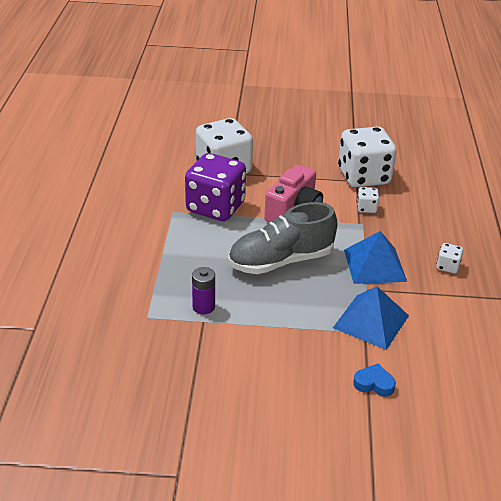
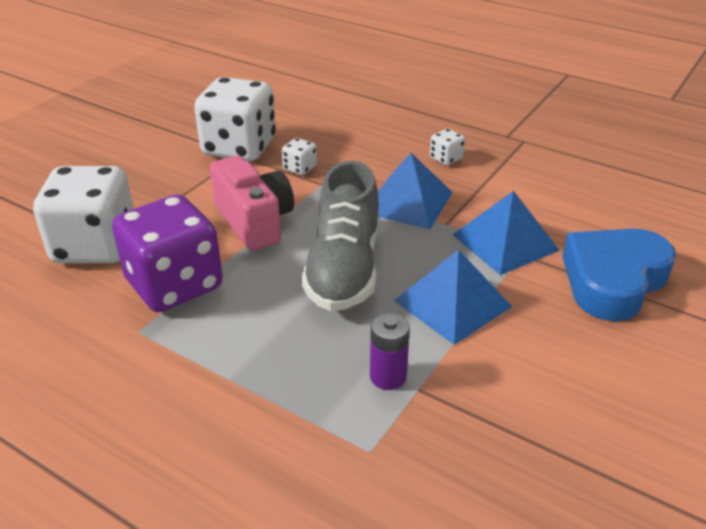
camera: 60 degrees left, 0 degrees up
(286, 314) = (452, 303): none -> blue pyramid
(374, 384) = (613, 281): blue heart -> blue heart, size x2.31

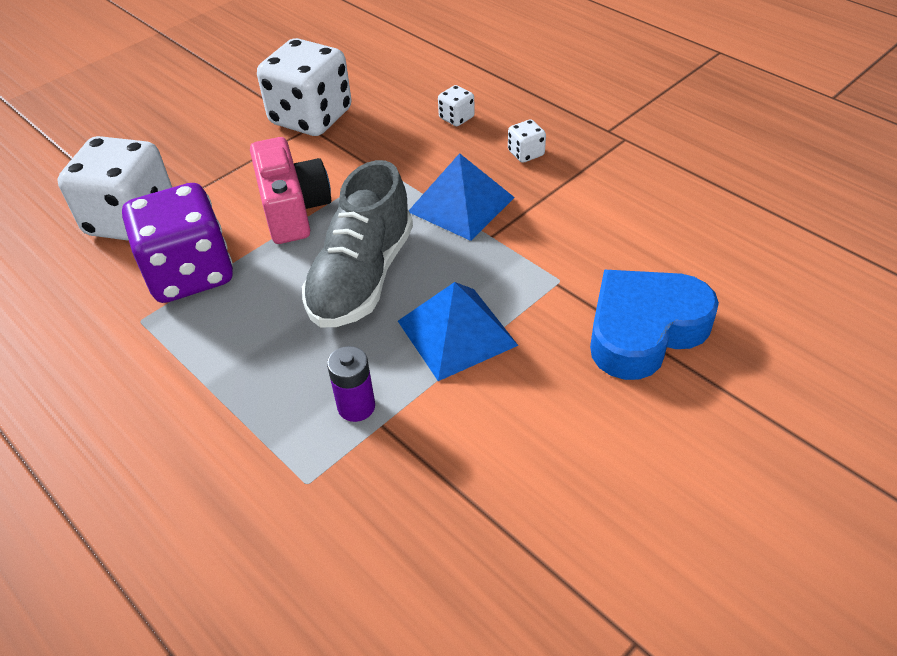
camera: 15 degrees right, 10 degrees up
(299, 168) = (363, 149): white dice -> white dice (456, 118)
(505, 242) = (545, 266): blue pyramid -> none

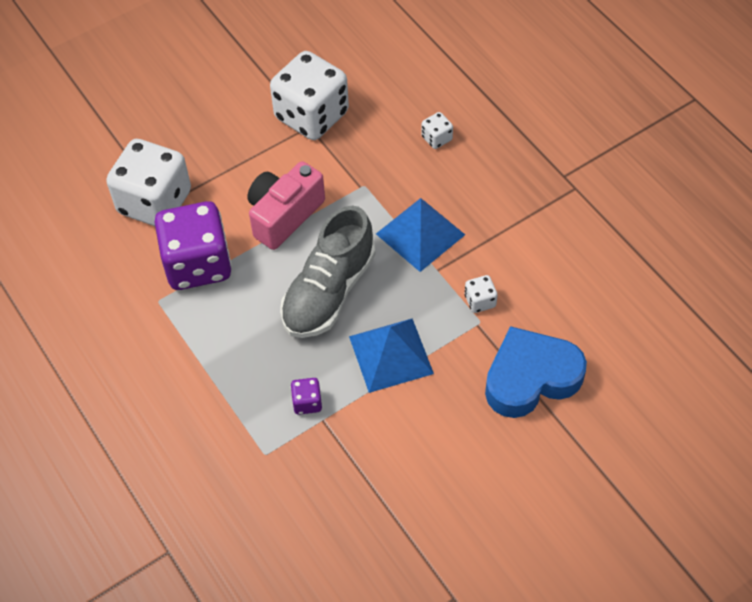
camera: 10 degrees right, 10 degrees up
(293, 210) = (284, 215): pink camera -> pink camera turned 135 degrees counterclockwise
(356, 406) = (307, 402): purple battery -> purple dice
(526, 153) = (486, 189): white dice -> white dice (480, 301)

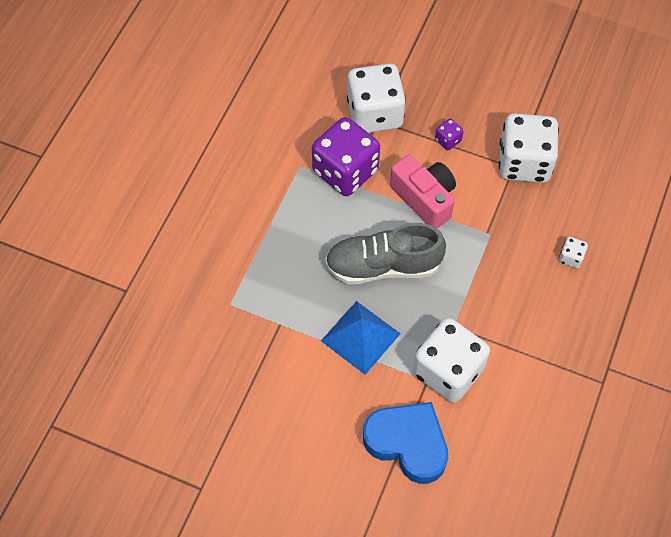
camera: 55 degrees right, 5 degrees up
(284, 215) = (424, 199): pink camera -> pink camera turned 45 degrees clockwise
(307, 402) = (286, 306): purple dice -> purple dice (448, 140)
(420, 234) = (476, 297): blue pyramid -> none
(480, 301) = (448, 371): white dice -> white dice, size x2.41

